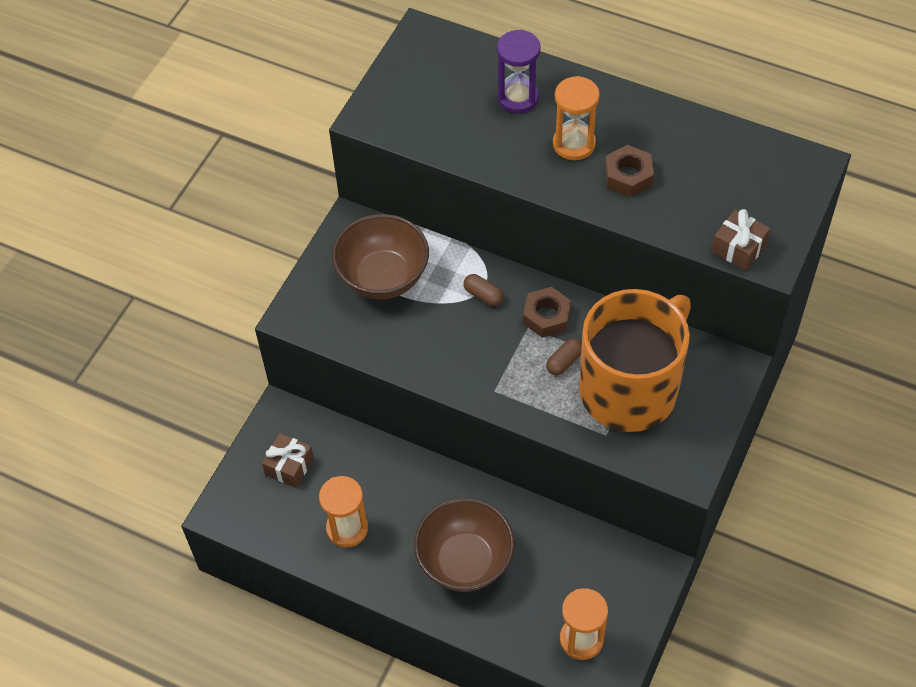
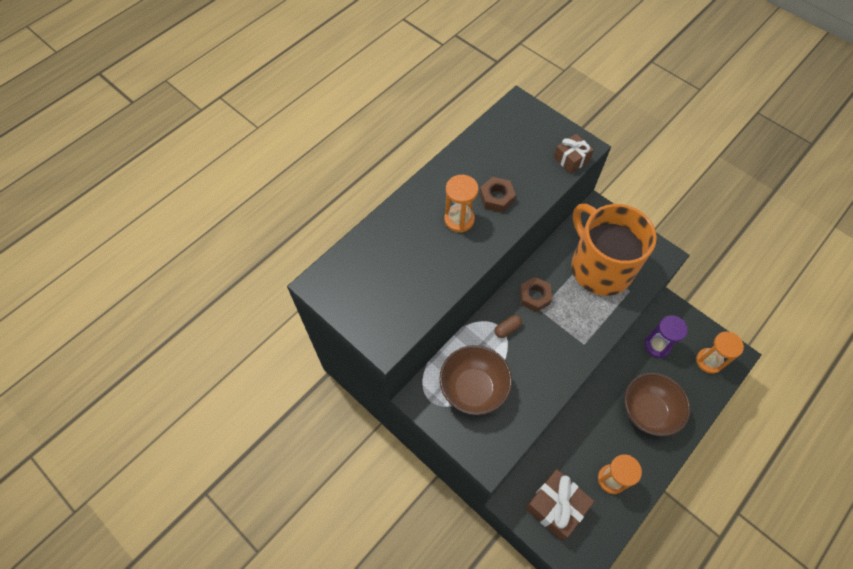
camera: 75 degrees left, 5 degrees up
(289, 466) = (555, 507): brown gift -> brown gift, size x1.72
(518, 97) = (405, 240): purple hourglass -> purple hourglass (657, 346)
(564, 362) = (572, 297): brown capsule -> none

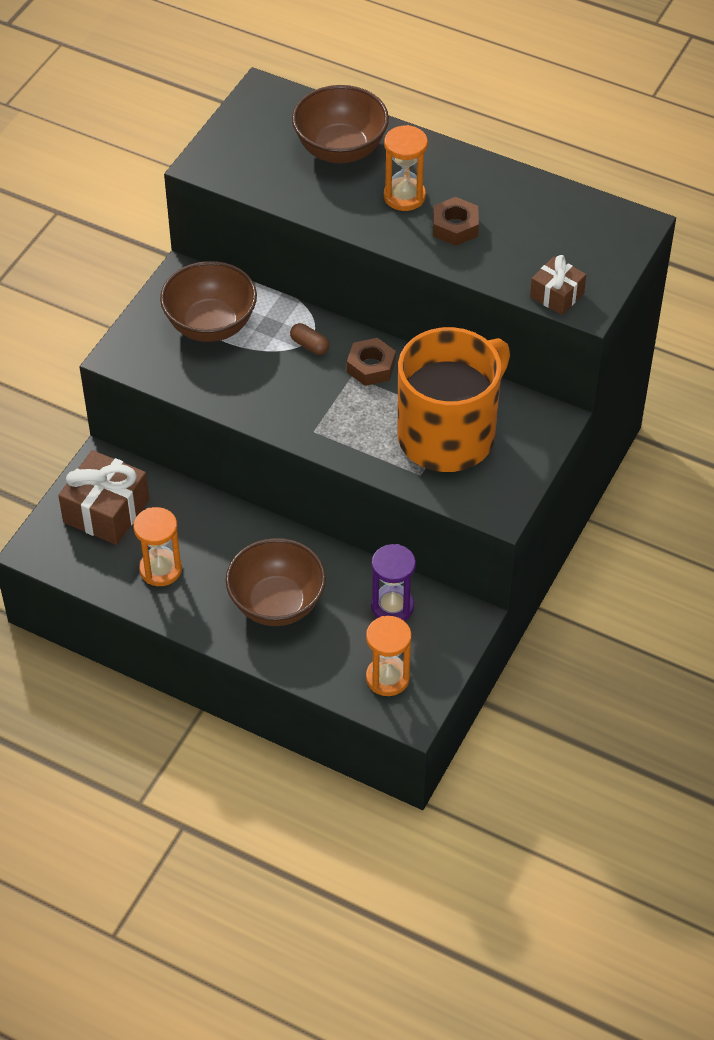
camera: 75 degrees right, 10 degrees down
(400, 247) = (340, 150): none -> brown bowl

